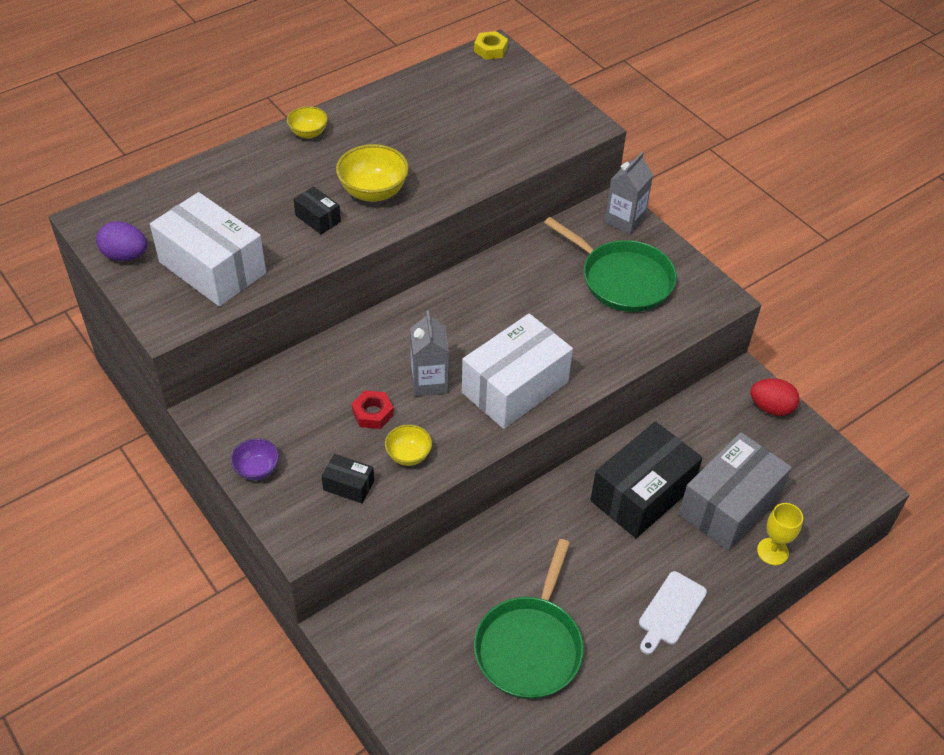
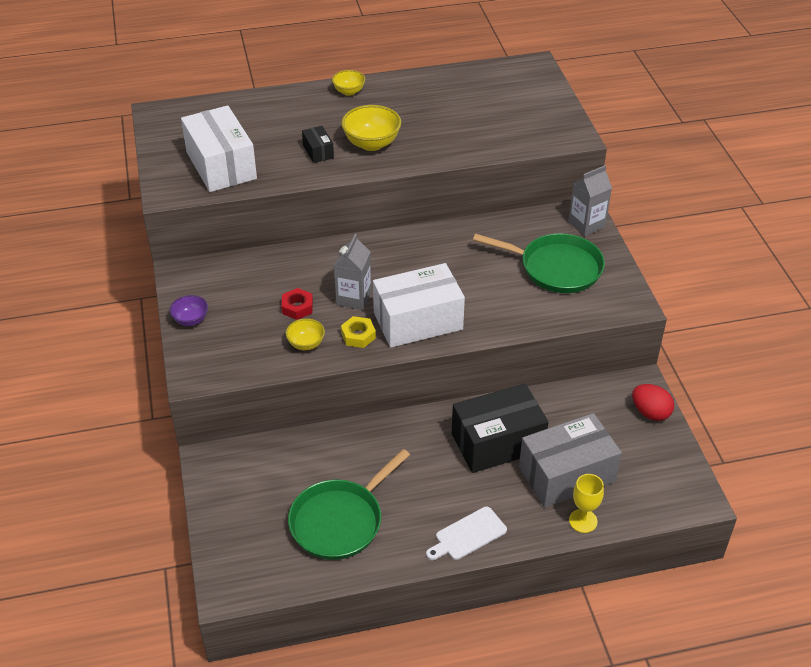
camera: 25 degrees right, 5 degrees down
(125, 255) = (166, 142): purple egg -> none
(348, 485) = (249, 351): black box -> none
(490, 49) = (531, 64): yellow nut -> yellow nut (358, 335)
(623, 279) = (556, 268): green pan -> green pan turned 45 degrees counterclockwise

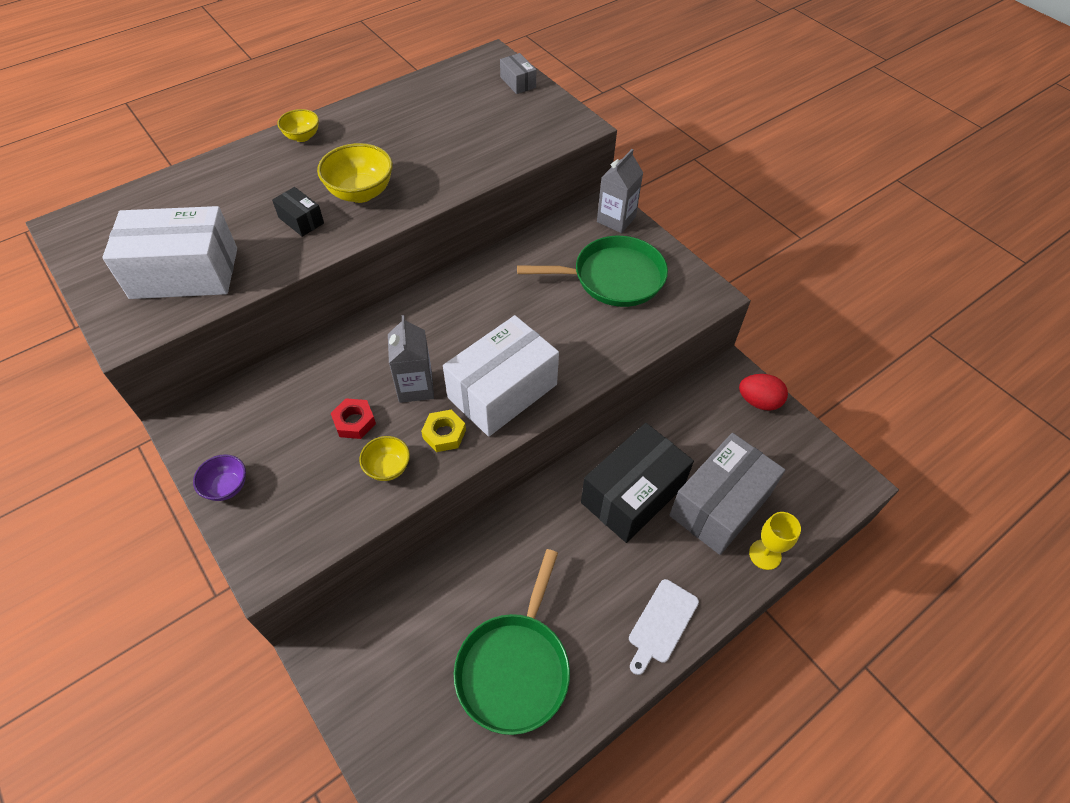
camera: 25 degrees left, 10 degrees up
(221, 165) = (184, 273): white box -> white box turned 45 degrees counterclockwise
(544, 90) = (518, 82): none -> grey box

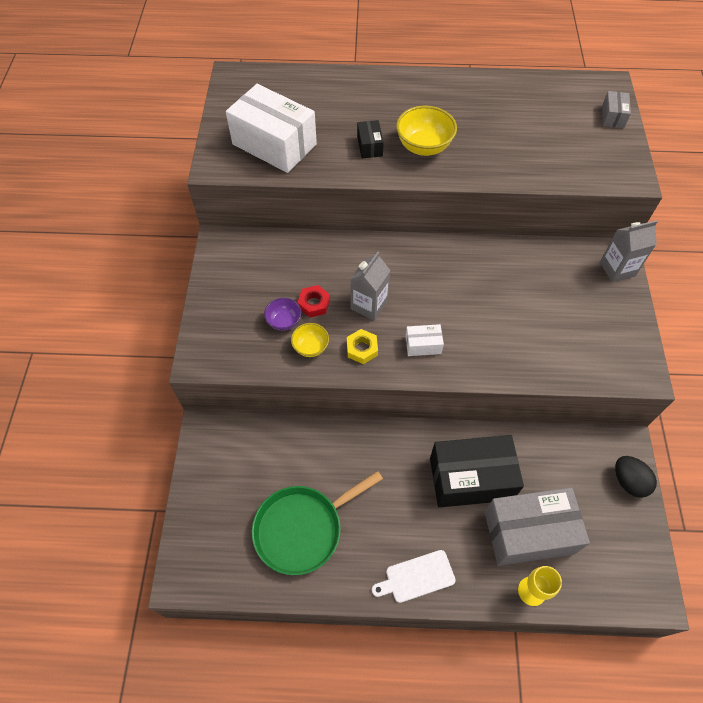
camera: 40 degrees right, 5 degrees up
(227, 487) = (214, 296): purple bowl -> purple bowl (284, 321)
(302, 137) = (418, 83): yellow bowl -> none
(502, 391) = (423, 345): white box -> white box, size x0.44
(614, 277) = (575, 313): green pan -> none
(758, 401) = (628, 481): red egg -> black egg

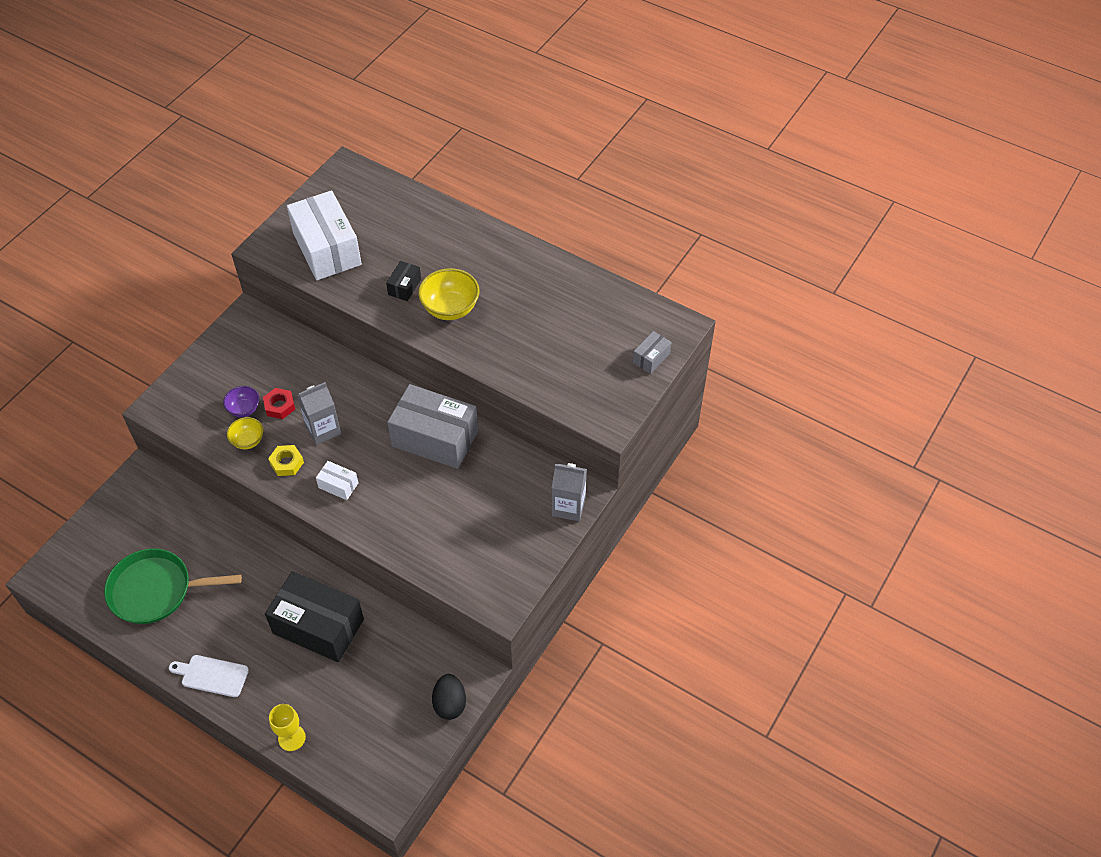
camera: 30 degrees right, 5 degrees down
(528, 532) = (328, 694): grey box -> grey box (435, 438)

